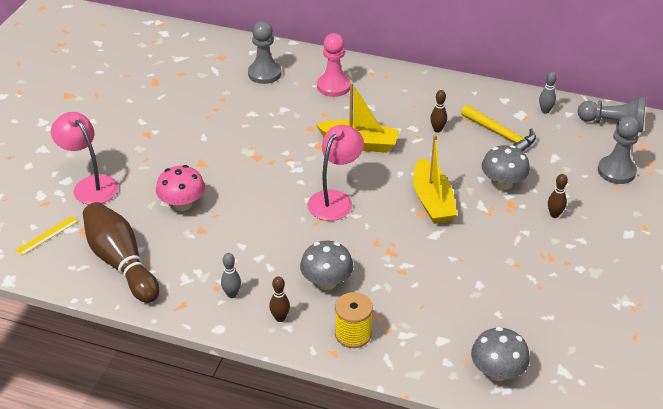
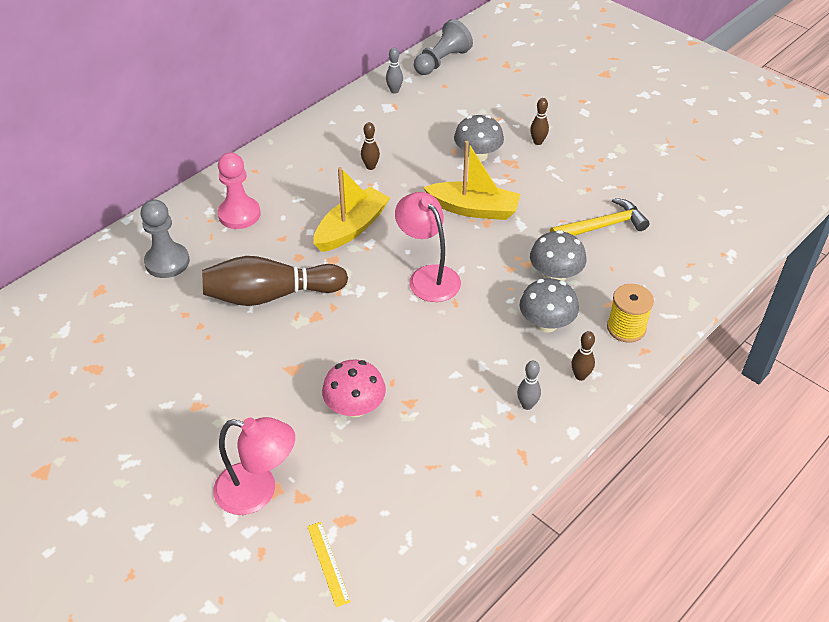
camera: 65 degrees left, 5 degrees up
(90, 185) = (258, 491): pink lamp -> pink lamp turned 150 degrees counterclockwise
(121, 262) = (423, 494): brown bowling pin -> brown bowling pin (271, 295)
(497, 371) = (710, 250): grey mushroom -> grey mushroom (555, 275)
(501, 135) = (409, 130): yellow hammer -> yellow hammer (602, 226)
(616, 171) = (504, 86): grey pawn -> none

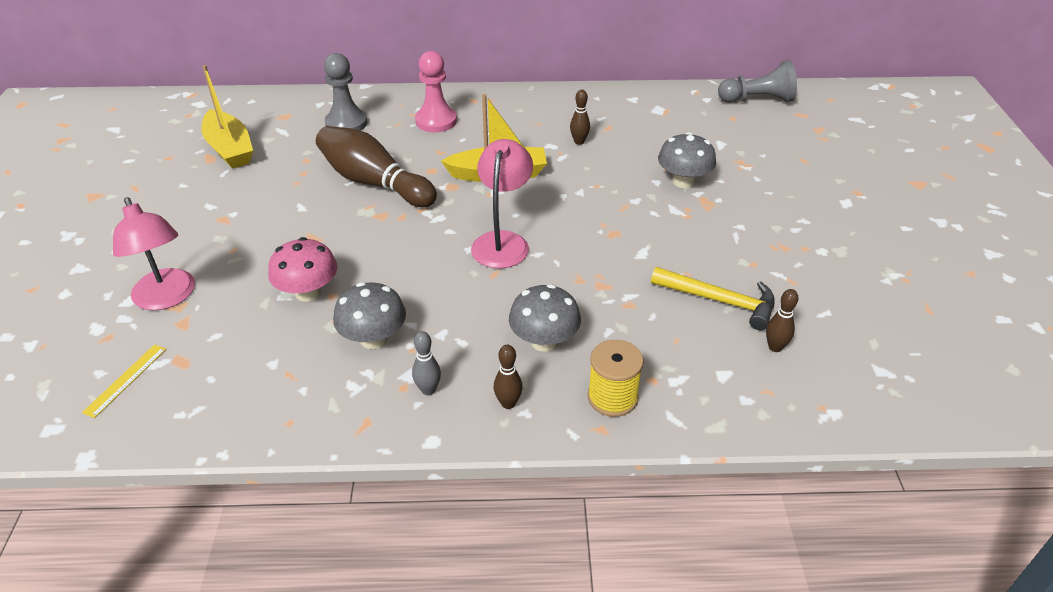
camera: 45 degrees right, 5 degrees down
(394, 91) = (681, 101): grey bowling pin -> none
(473, 209) = (617, 217): yellow boat -> yellow boat (230, 149)
(538, 142) = (758, 201): brown bowling pin -> brown bowling pin (775, 347)
(555, 275) = (612, 310): grey mushroom -> grey mushroom (373, 338)

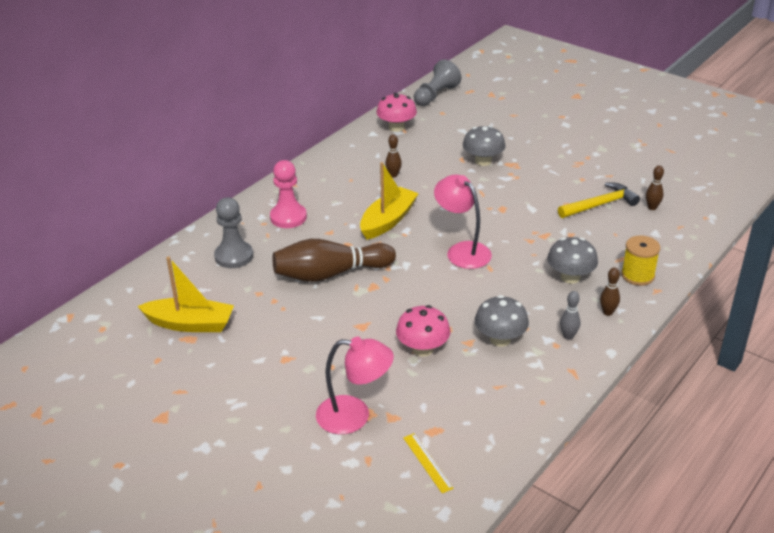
camera: 50 degrees left, 5 degrees down
(663, 106) = (396, 127): none -> pink mushroom

